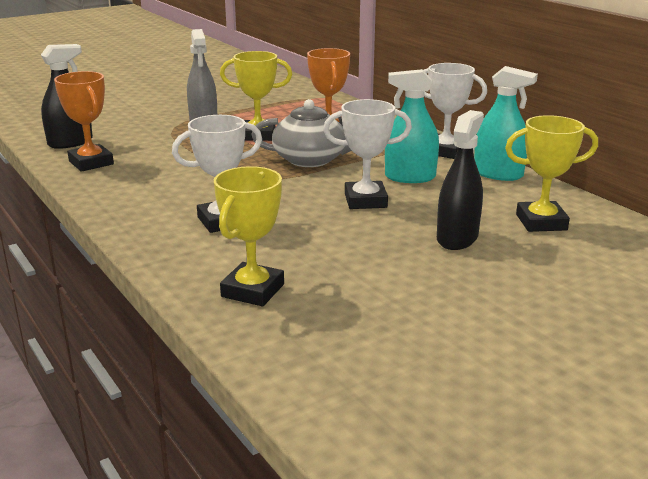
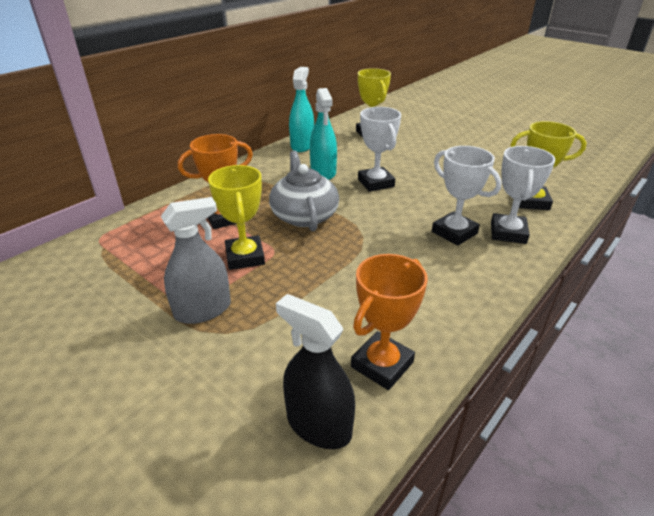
camera: 105 degrees left, 10 degrees up
(445, 151) = (263, 164): white trophy -> white trophy (508, 233)
(457, 238) = (409, 152): black spray bottle -> none

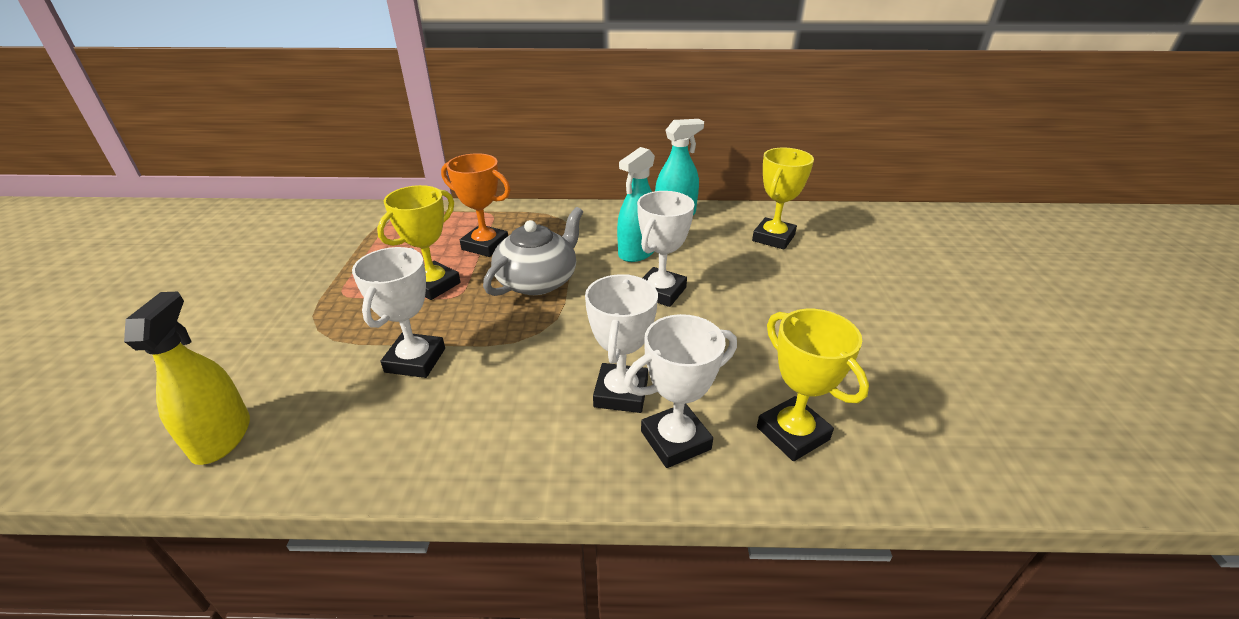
camera: 50 degrees right, 0 degrees up
(203, 310) = (339, 304): grey spray bottle -> none
(318, 425) = (221, 437): black spray bottle -> yellow spray bottle
(333, 295) = (415, 360): none -> white trophy
(382, 365) = (325, 440): orange trophy -> none

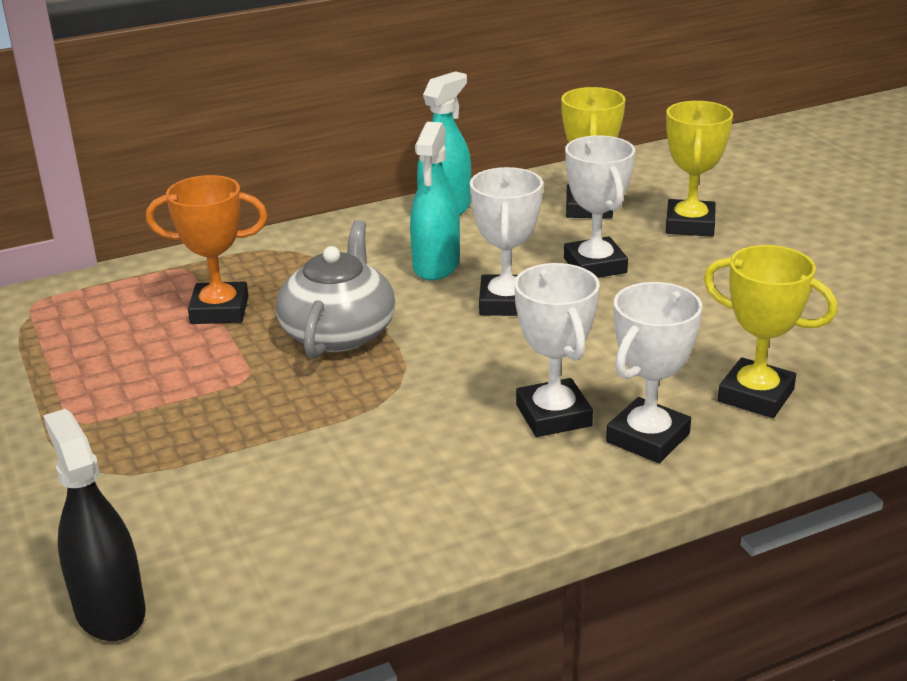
camera: 25 degrees left, 5 degrees down
(221, 437) = (110, 610): yellow spray bottle -> black spray bottle
(415, 360) = (272, 460): white trophy -> white trophy (595, 265)
(433, 285) = (199, 375): yellow trophy -> yellow trophy (690, 225)

